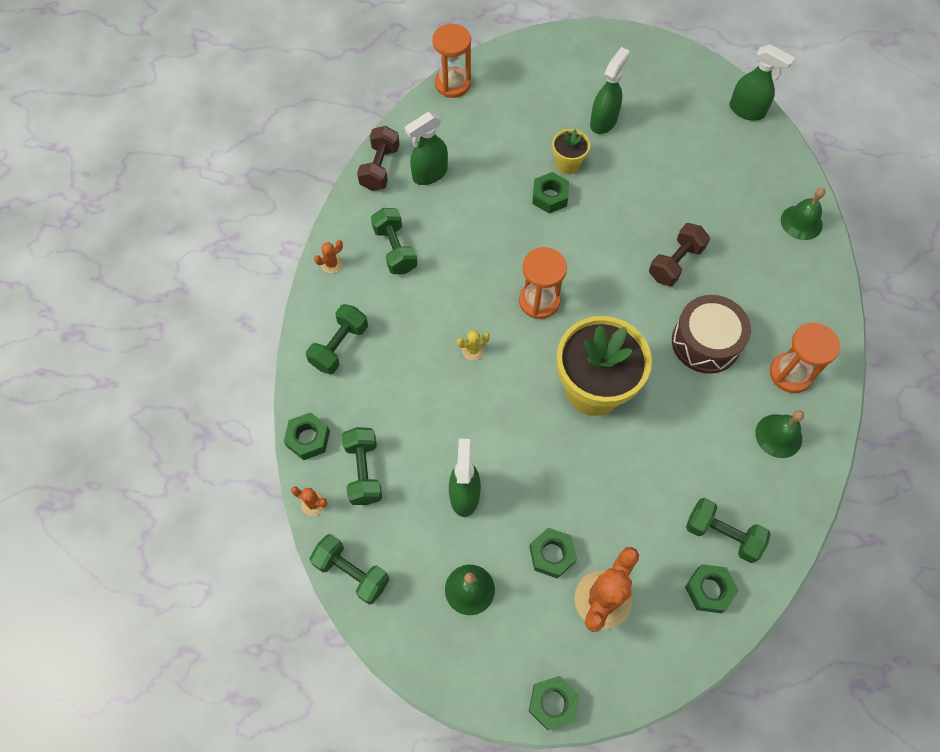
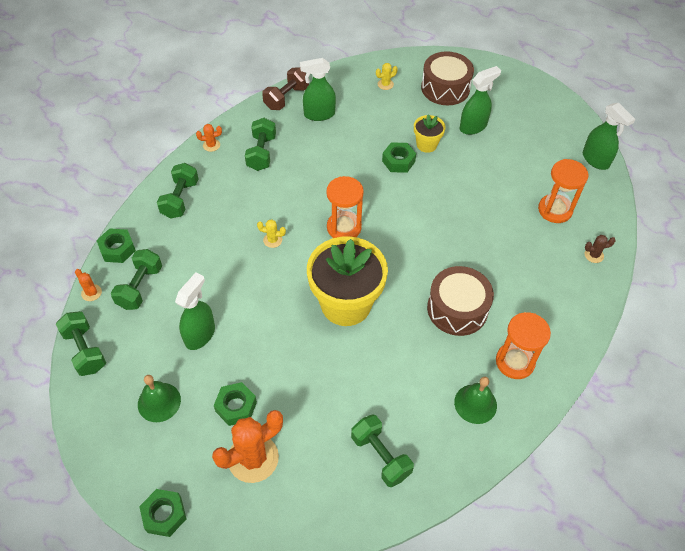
camera: 25 degrees right, 10 degrees down
(339, 346) = (180, 199): green dumbbell -> green dumbbell turned 45 degrees counterclockwise
(452, 84) = (374, 64): orange hourglass -> orange hourglass (555, 210)
(480, 106) = (385, 84): none -> yellow cactus
(547, 85) = (445, 88): none -> brown drum
(675, 263) = (468, 243): brown dumbbell -> none
(709, 590) = (342, 493): green nut -> none
(801, 222) = (594, 255): green bell -> brown cactus

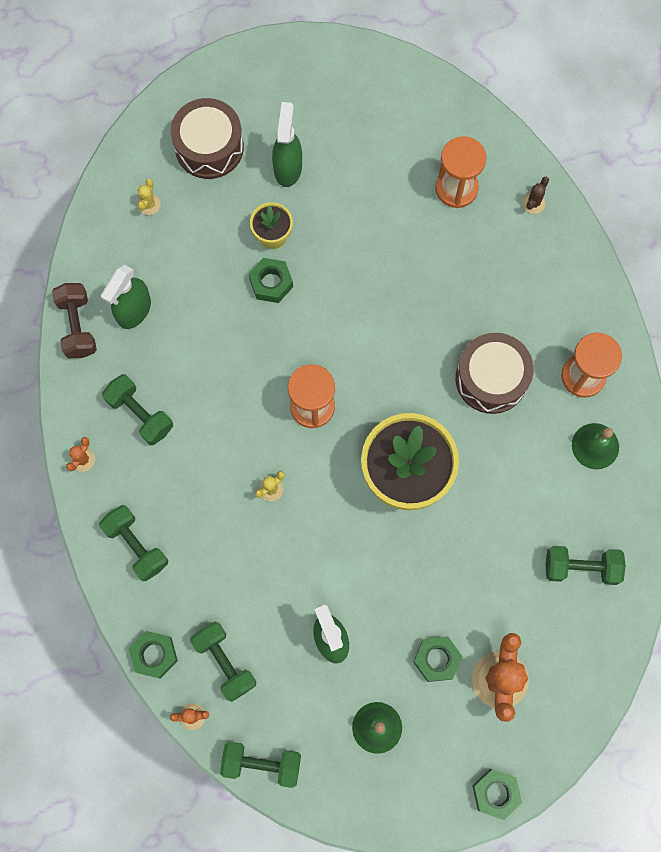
camera: 50 degrees left, 20 degrees up
(596, 160) = (430, 91): green spray bottle -> none

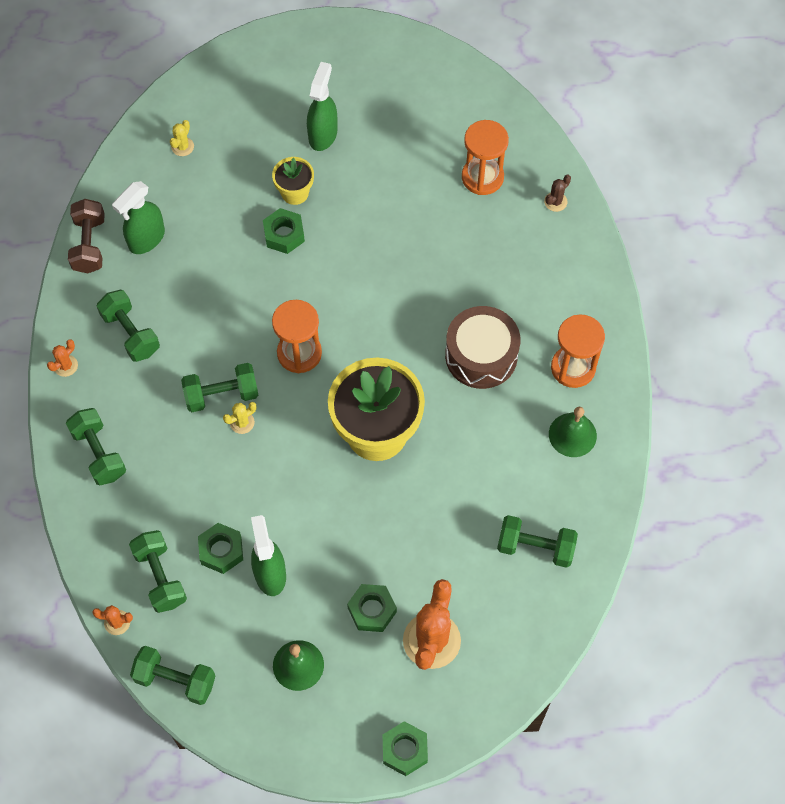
camera: 10 degrees right, 10 degrees down
(154, 655) = (93, 558): green nut -> green nut (221, 551)
(209, 147) = (251, 105): brown drum -> none
(244, 463) = (221, 395): none -> green dumbbell

